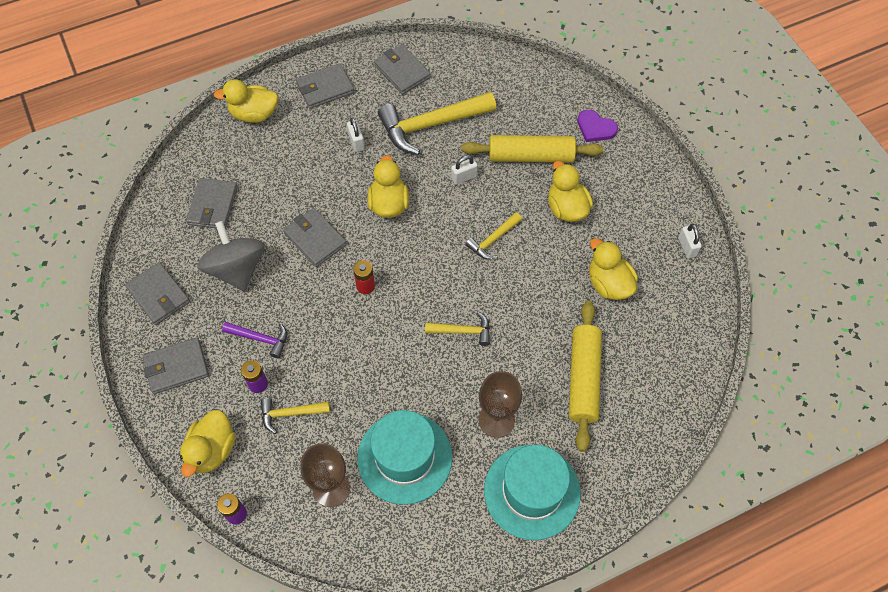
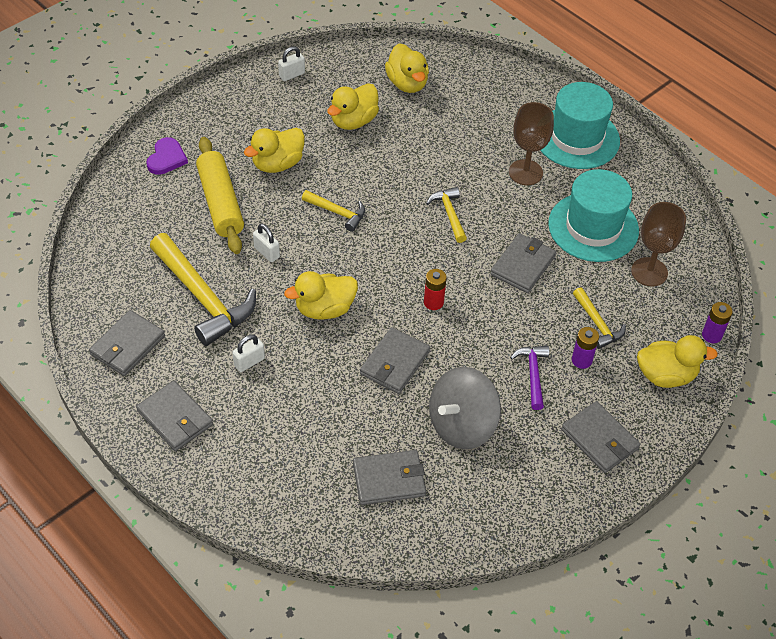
camera: 110 degrees left, 10 degrees down
(158, 295) = (527, 490): grey wallet -> grey wallet (523, 265)
(254, 114) = (238, 483): yellow duck -> yellow duck (407, 83)
(583, 378) = (458, 123): yellow rolling pin -> none

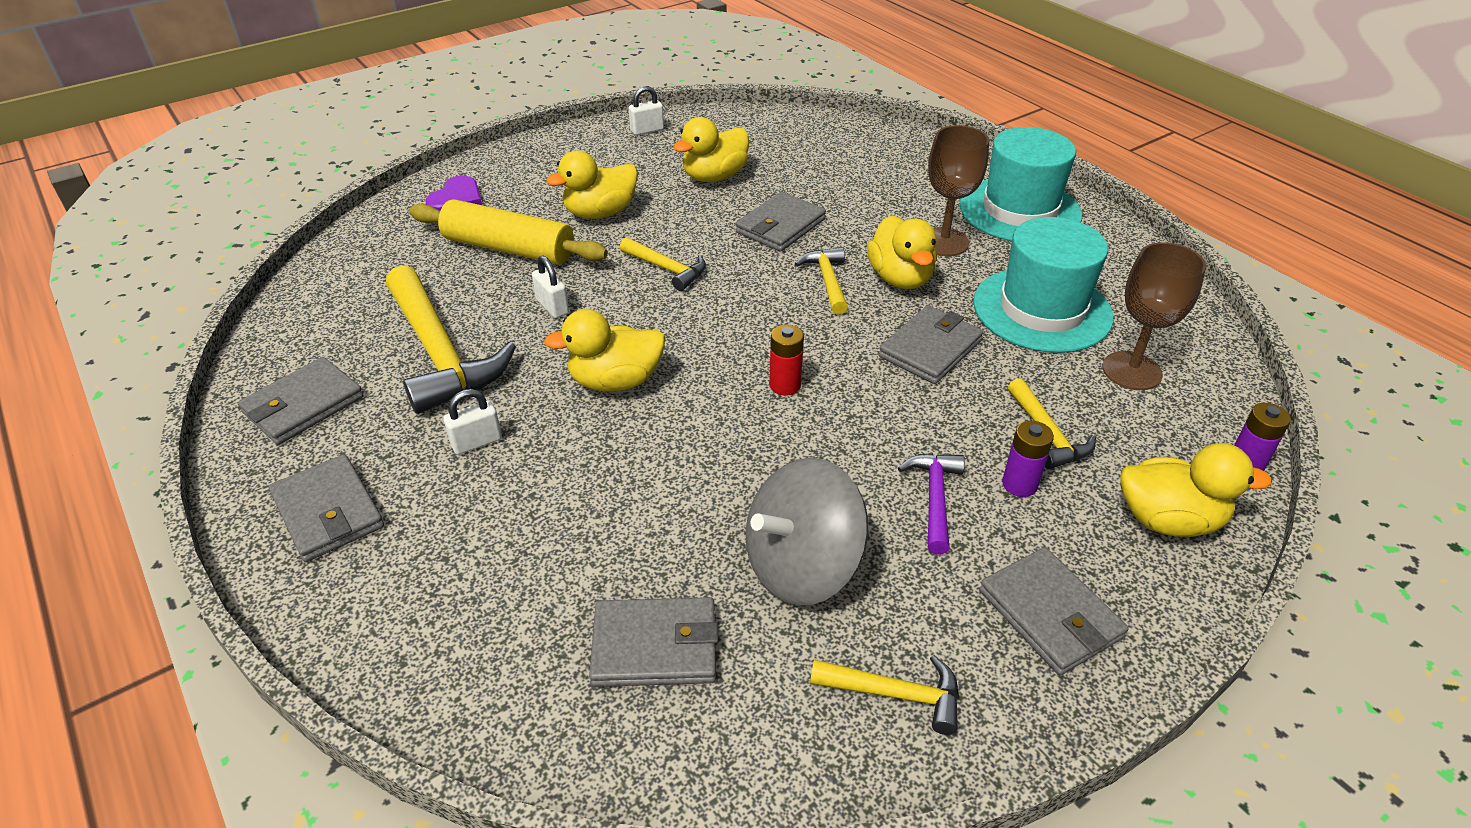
camera: 10 degrees right, 10 degrees down
(221, 203) = (509, 248): yellow rolling pin -> yellow rolling pin turned 60 degrees counterclockwise
(394, 363) = (706, 462): grey wallet -> grey wallet (780, 226)
(407, 83) = (793, 145): yellow duck -> yellow duck (900, 278)
(520, 492) = (895, 694): none -> yellow hammer

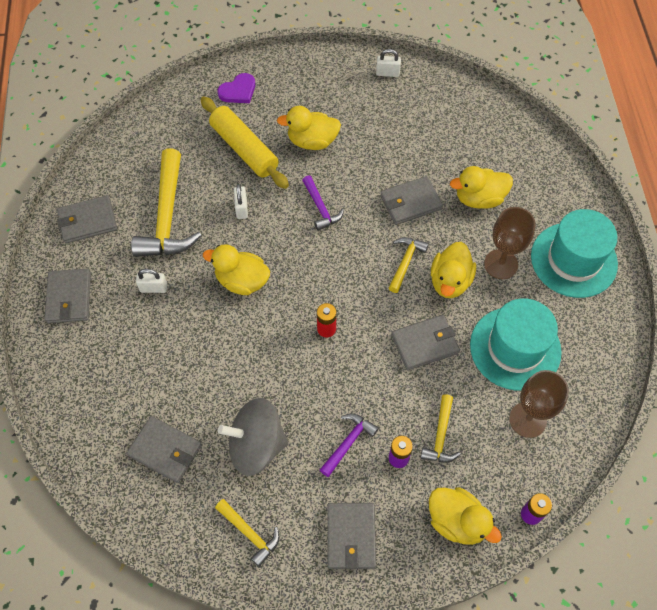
camera: 30 degrees right, 20 degrees up
(667, 269) = (321, 208): yellow hammer -> purple hammer
(714, 177) = (400, 138): yellow duck -> yellow duck (479, 199)

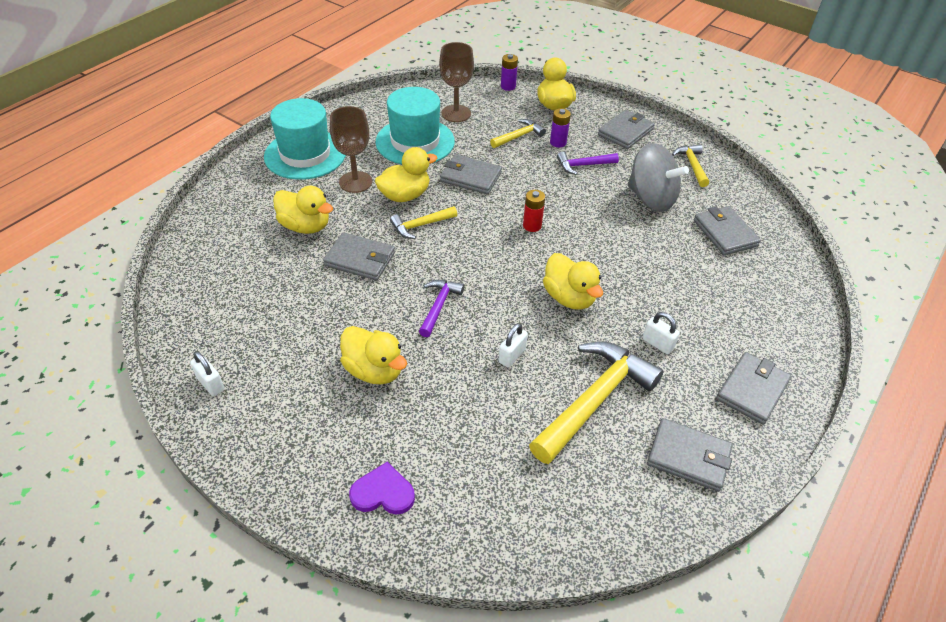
camera: 140 degrees left, 15 degrees down
(244, 149) = (449, 414): yellow rolling pin -> none

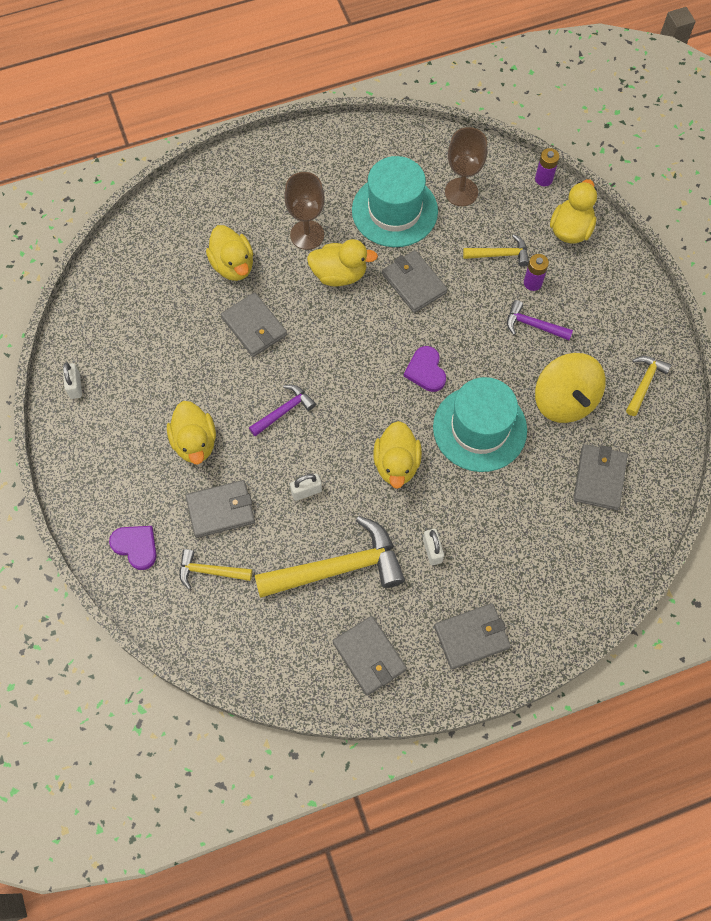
camera: 35 degrees right, 20 degrees up
(305, 154) = (284, 177): turquoise hat -> turquoise hat (479, 428)
(421, 225) = (329, 317): yellow hammer -> yellow hammer (210, 571)
(532, 226) = (426, 370): red battery -> purple heart
(625, 132) = (614, 304): grey wallet -> grey wallet (221, 510)
(651, 198) = (564, 400): grey spinning top -> yellow spinning top

